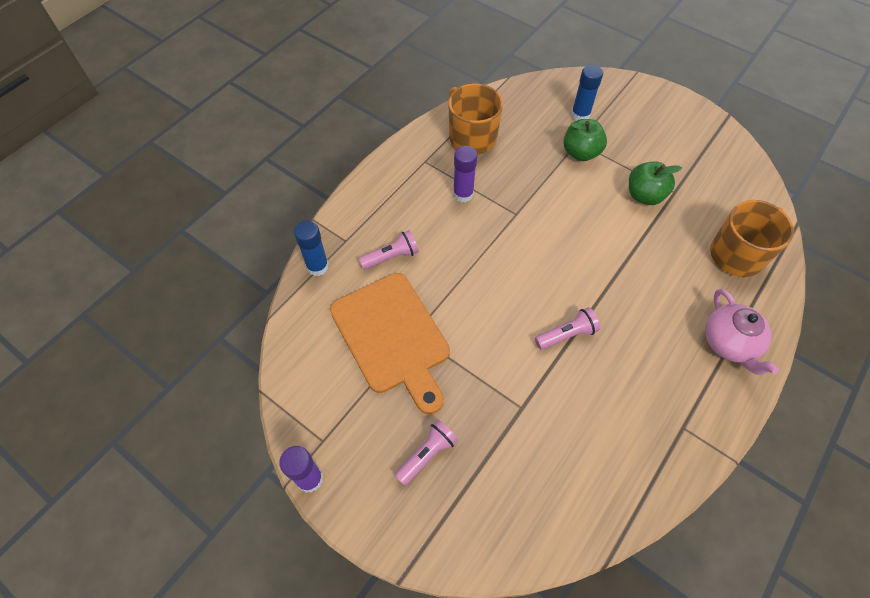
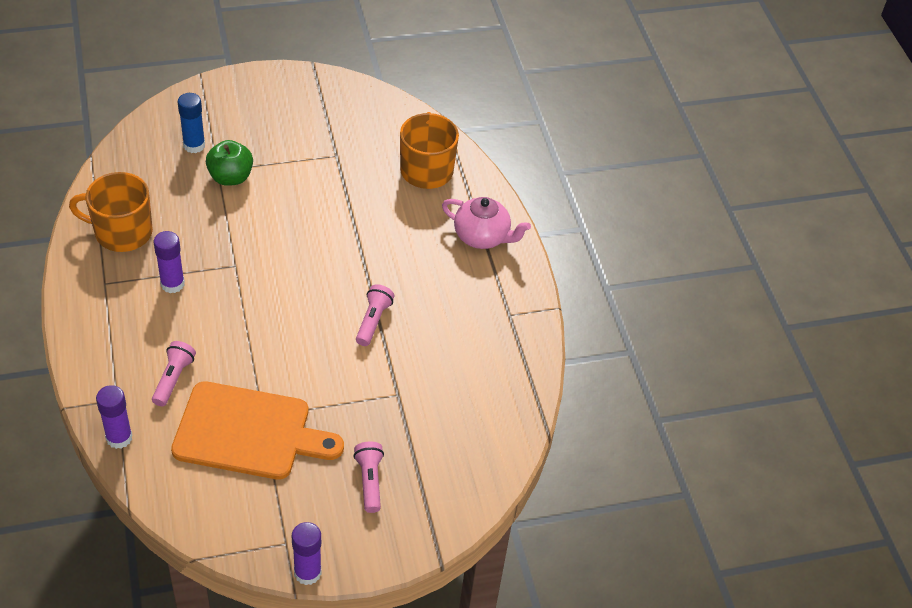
camera: 55 degrees left, 10 degrees down
(317, 266) = (119, 438): blue glue stick -> purple glue stick
(644, 195) = (317, 175): green apple -> none

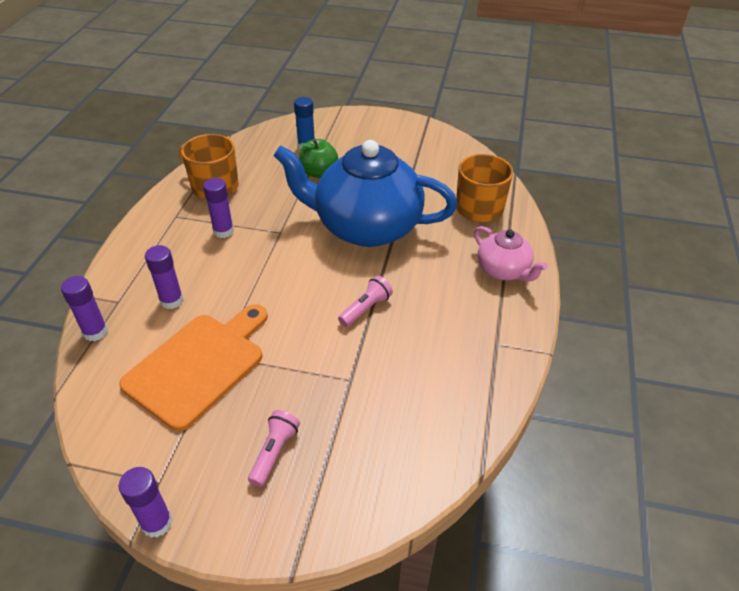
camera: 30 degrees right, 5 degrees down
(173, 379) = (171, 300): pink flashlight -> purple glue stick
(248, 432) = (198, 365): orange cutting board -> orange cutting board turned 90 degrees counterclockwise
(322, 230) = (366, 227): none -> blue teapot

